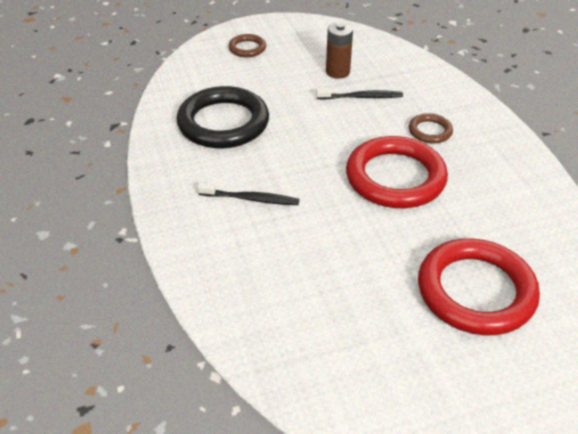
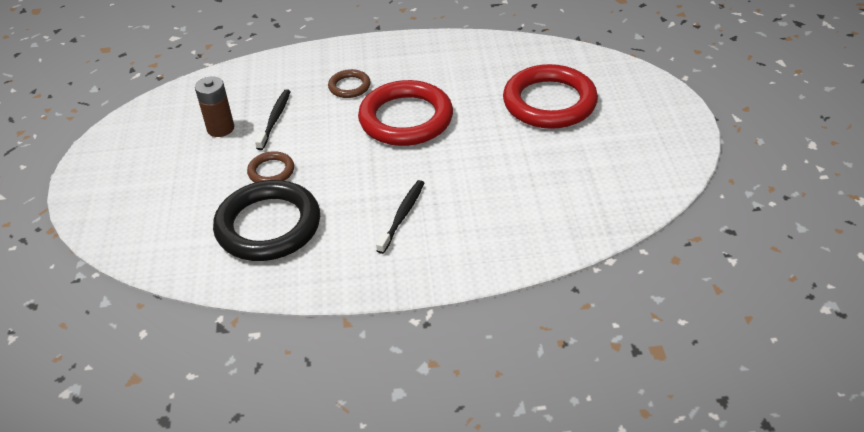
camera: 75 degrees left, 0 degrees up
(247, 48) = (128, 193): brown ring -> brown ring (271, 171)

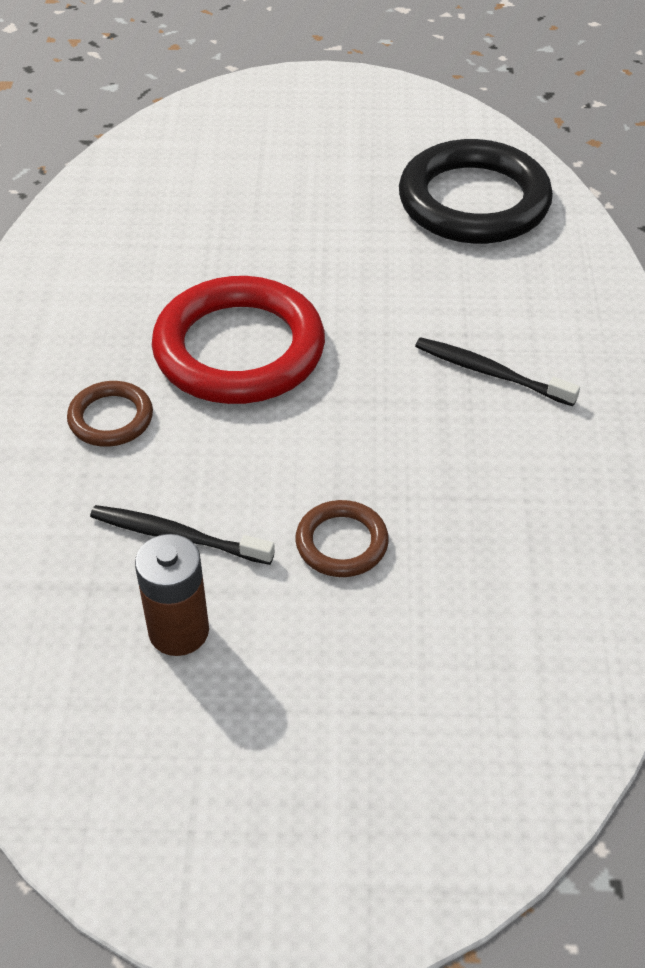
camera: 85 degrees left, 5 degrees up
(268, 226) = (495, 547): black ring -> black ring (474, 201)
(549, 102) = (250, 189): red ring -> none

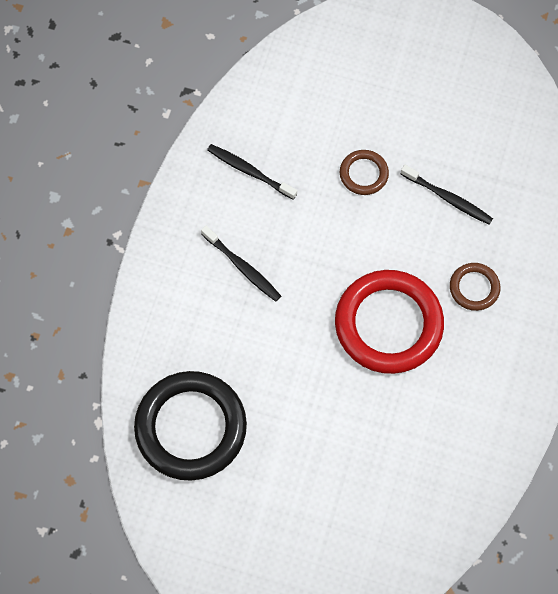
camera: 165 degrees left, 20 degrees up
(179, 631) = (455, 145): brown battery -> none
(545, 504) = (249, 171): none -> black toothbrush

